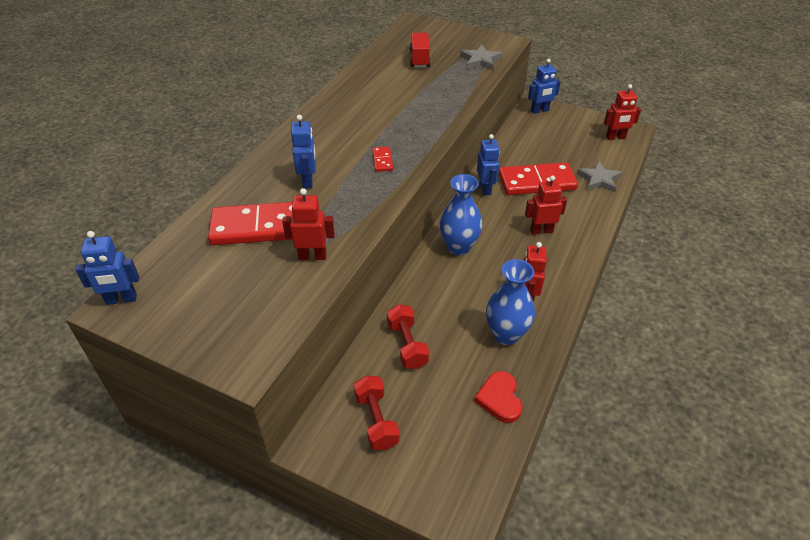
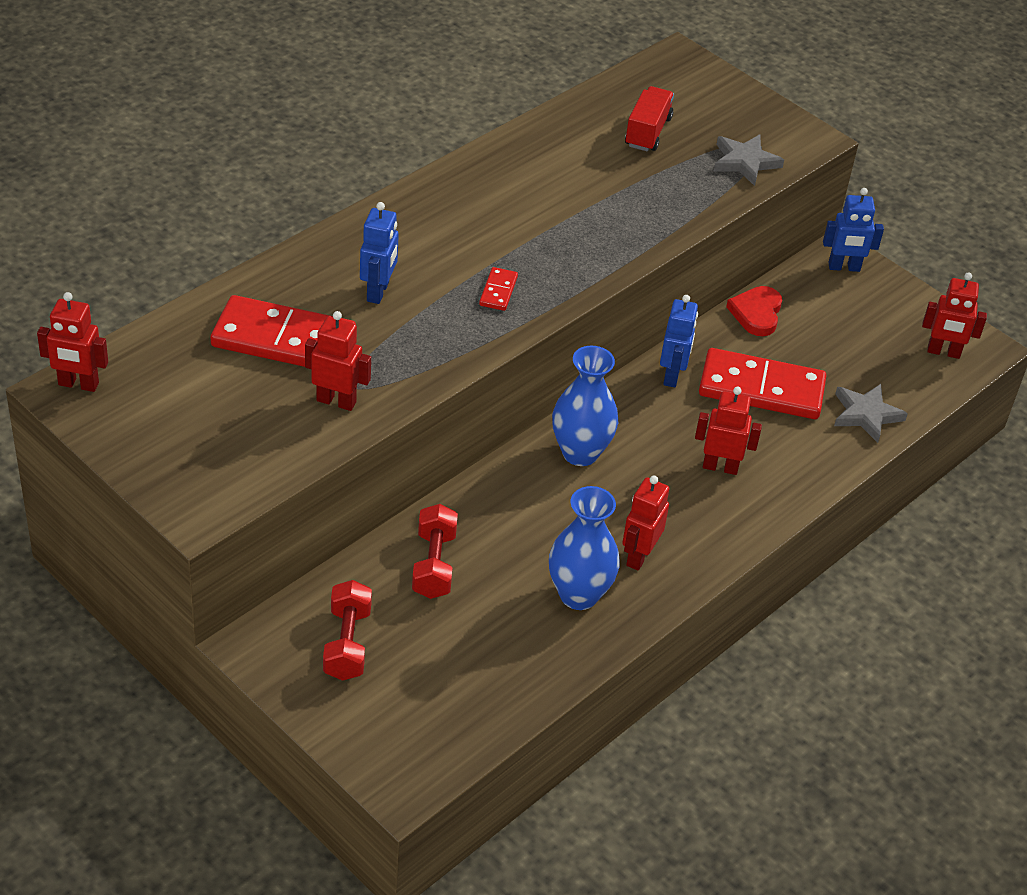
camera: 15 degrees right, 0 degrees up
(121, 299) = (78, 384): blue robot -> red robot
(499, 399) = (522, 671): red heart -> red heart (756, 313)

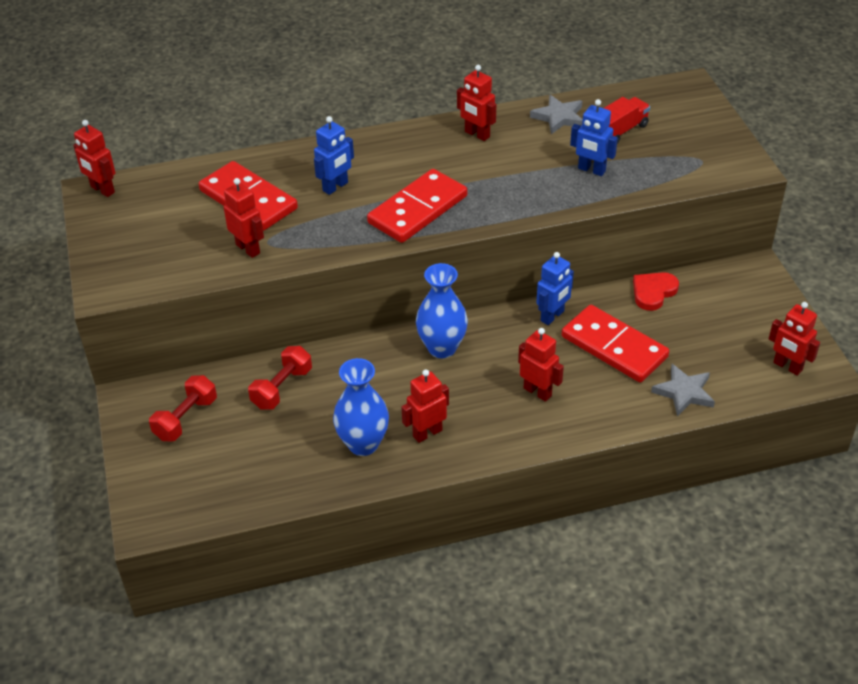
camera: 35 degrees right, 0 degrees up
(492, 179) = (477, 134): none -> red robot
(498, 291) = (417, 209): red domino -> red domino, size x2.33
(745, 162) = (679, 171): grey star -> grey star (559, 117)
(844, 267) = (752, 279): blue robot -> blue robot (591, 170)

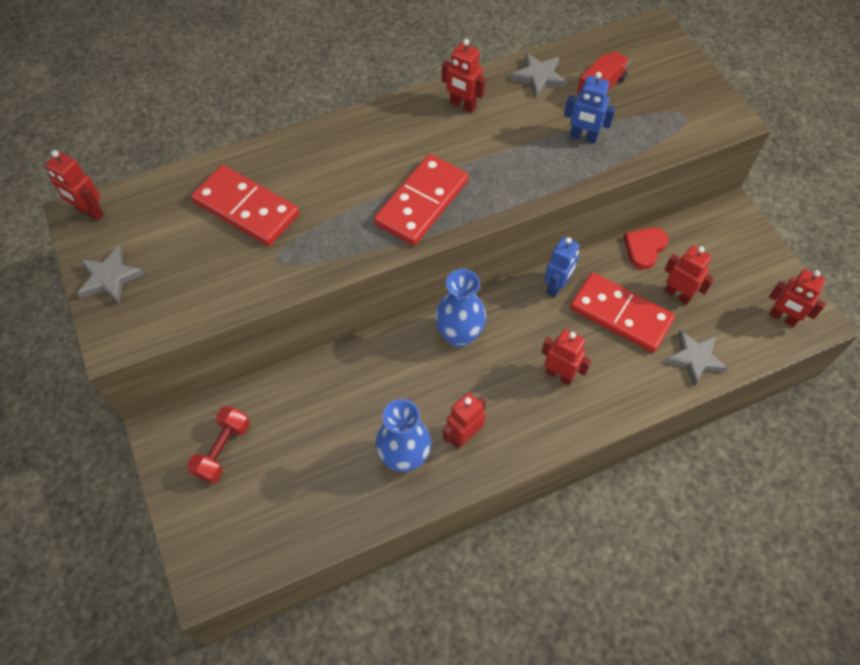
camera: 10 degrees left, 15 degrees up
(110, 242) = (110, 278): none -> grey star
(248, 249) = (257, 270): red robot -> red robot (677, 294)
(282, 388) = (312, 401): red dumbbell -> none
(335, 187) = (333, 183): blue robot -> none

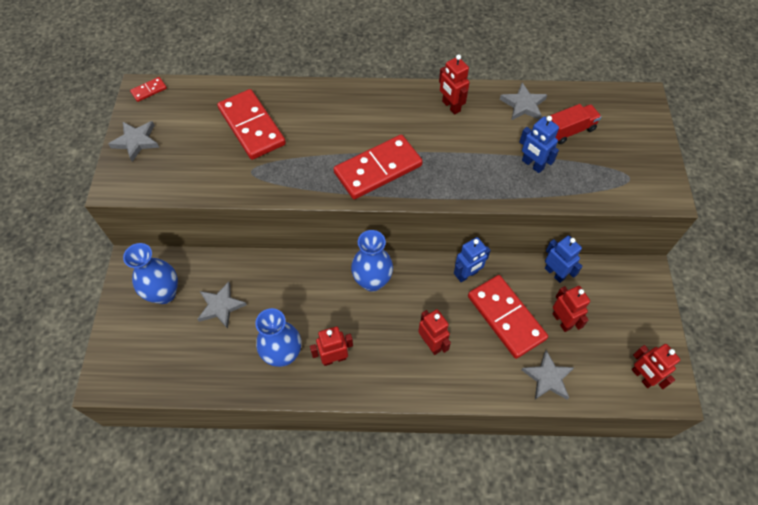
camera: 25 degrees right, 0 degrees up
(90, 212) = (149, 90): red robot -> red domino
(223, 450) = (164, 293): red dumbbell -> blue vase
(300, 435) = (221, 306): none -> grey star
(644, 248) = (555, 273): red heart -> blue robot

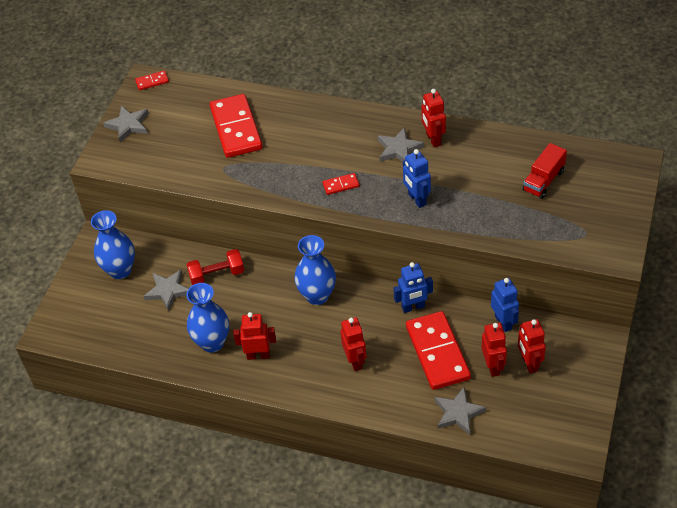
camera: 20 degrees right, 10 degrees down
(266, 279) = (217, 275): none -> red dumbbell
(378, 169) = (341, 185): red domino -> red domino, size x0.43
(523, 105) = (507, 149): grey star -> grey star (399, 149)
(532, 165) = (492, 206): blue robot -> blue robot (416, 199)
(569, 131) = (543, 181): red truck -> red truck turned 135 degrees clockwise
(642, 377) = (554, 431): red robot -> red robot (529, 363)

